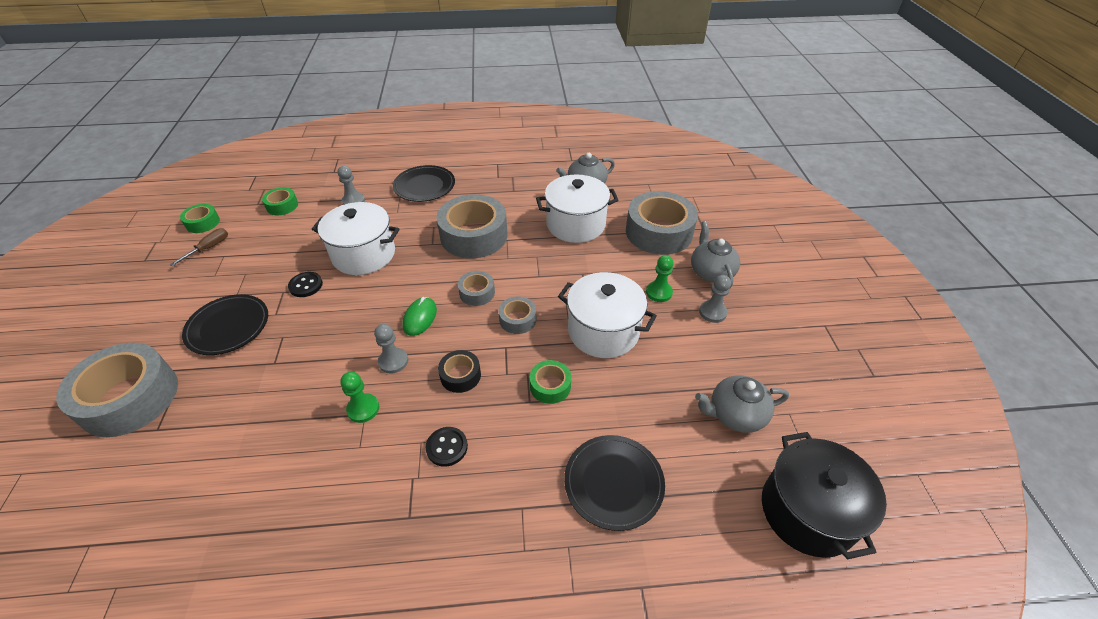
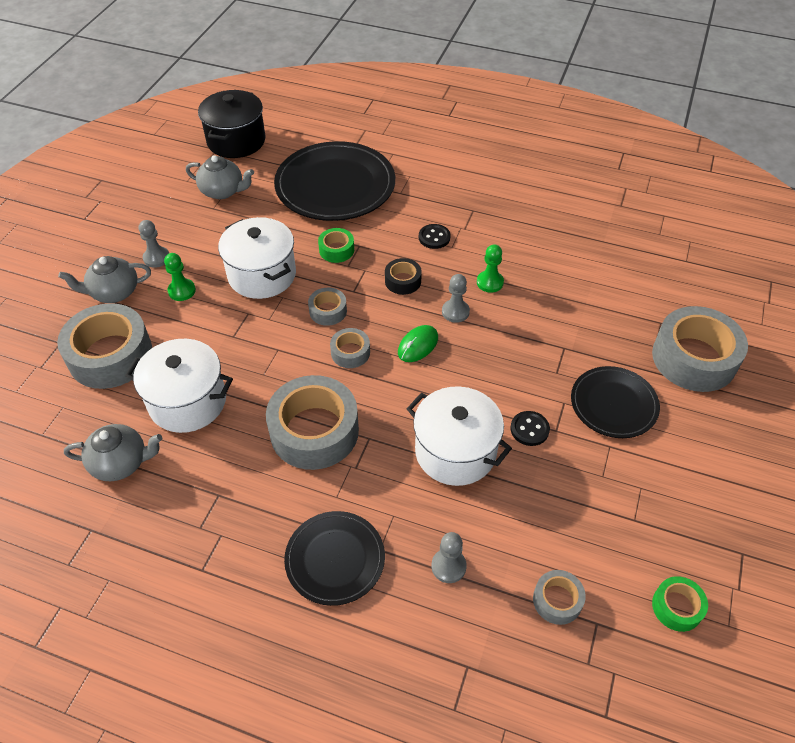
camera: 155 degrees left, 5 degrees up
(209, 248) = (656, 543): brown screwdriver -> none
(282, 206) = (557, 600): green tape -> grey tape
(613, 483) = (335, 185): black plate -> black plate, size x1.73
(711, 272) = (114, 292): grey teapot -> grey teapot turned 60 degrees clockwise

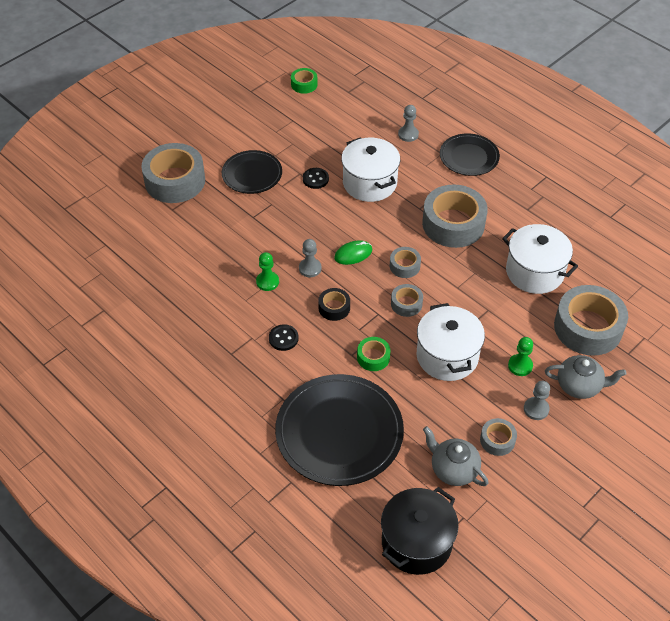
camera: 155 degrees left, 0 degrees up
(121, 463) = (587, 248): grey teapot -> none
(557, 600) = (361, 105): grey tape -> grey tape (497, 440)

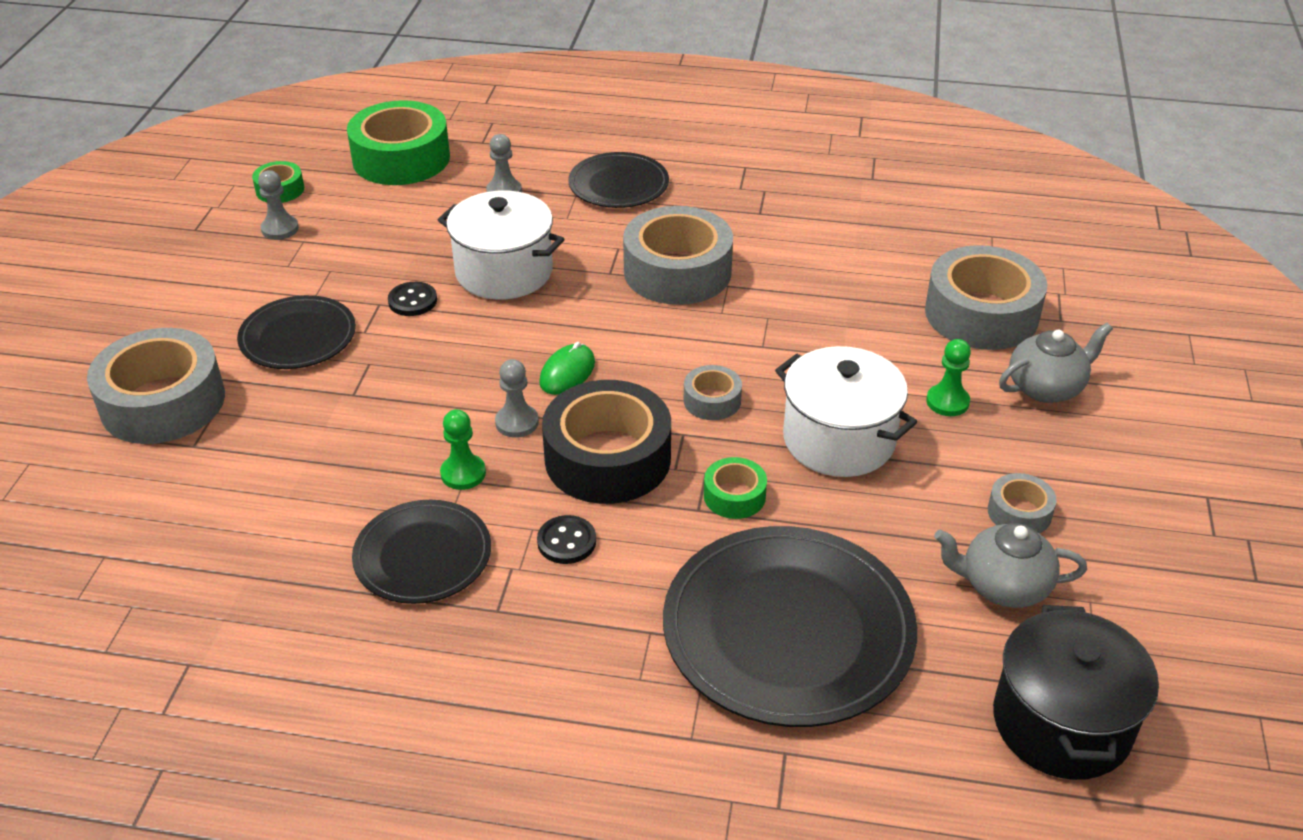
camera: 35 degrees left, 10 degrees down
(221, 312) = (423, 556): none -> black plate
(334, 308) = (607, 458): black tape -> black tape, size x2.09
(374, 91) = (401, 158): none -> green tape
(404, 266) = (660, 353): grey tape -> none
(534, 272) = (846, 280): white pot -> none
(536, 409) = (1025, 445): grey pawn -> grey pawn (280, 229)

